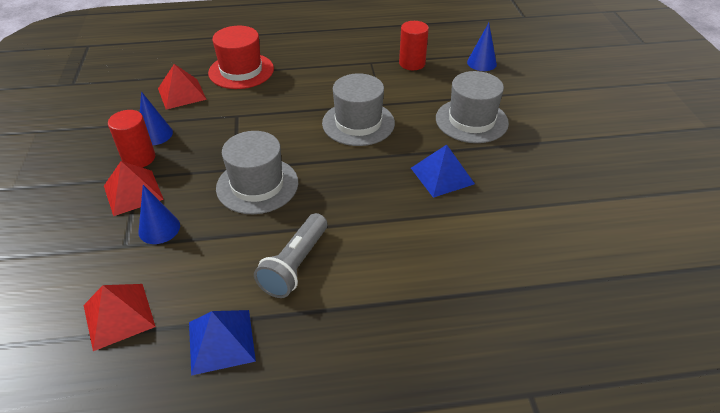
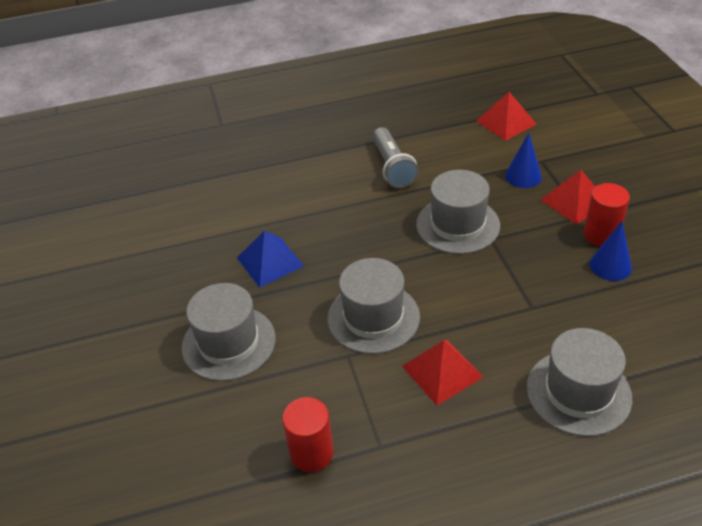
camera: 175 degrees right, 0 degrees up
(181, 93) = (631, 333): red pyramid -> red pyramid (442, 371)
(221, 341) = (425, 120): blue pyramid -> none
(241, 71) = (578, 392): red hat -> grey hat
(295, 265) = (392, 167): grey flashlight -> grey flashlight turned 150 degrees clockwise
(481, 63) = (195, 473): blue cone -> none

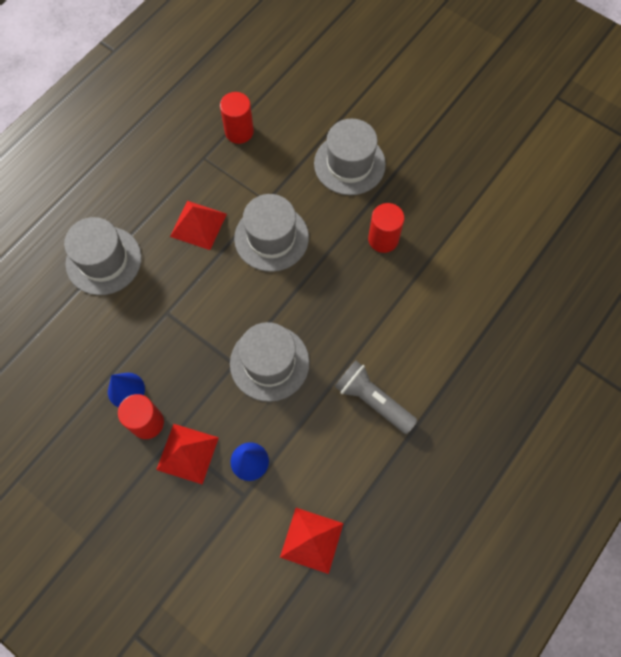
camera: 140 degrees right, 25 degrees up
(270, 262) = (383, 239): blue pyramid -> red cylinder

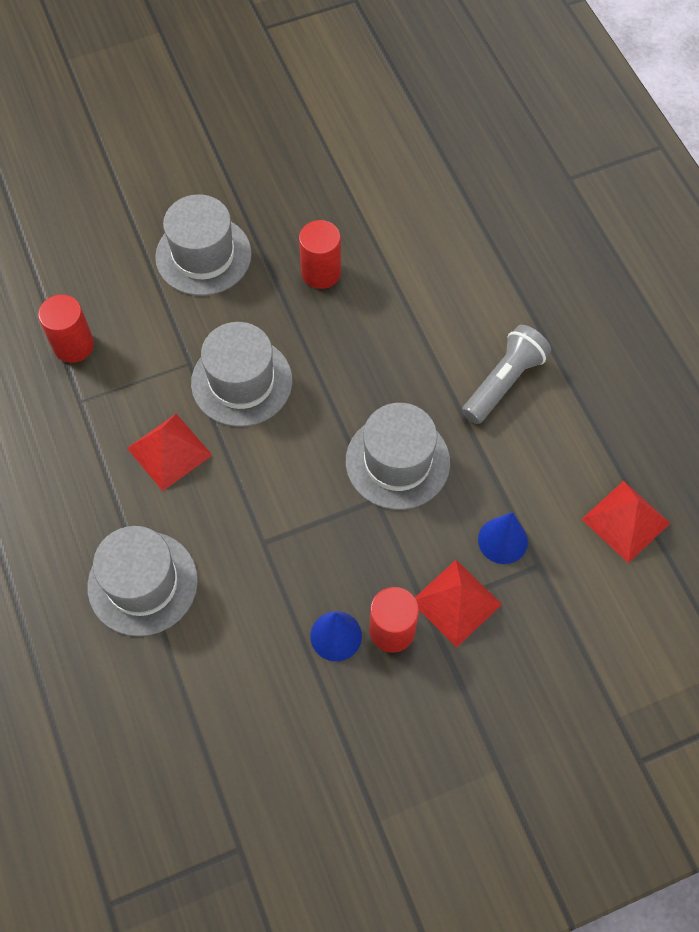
camera: 60 degrees left, 5 degrees down
(372, 400) = (503, 382): grey flashlight -> grey flashlight turned 150 degrees clockwise

